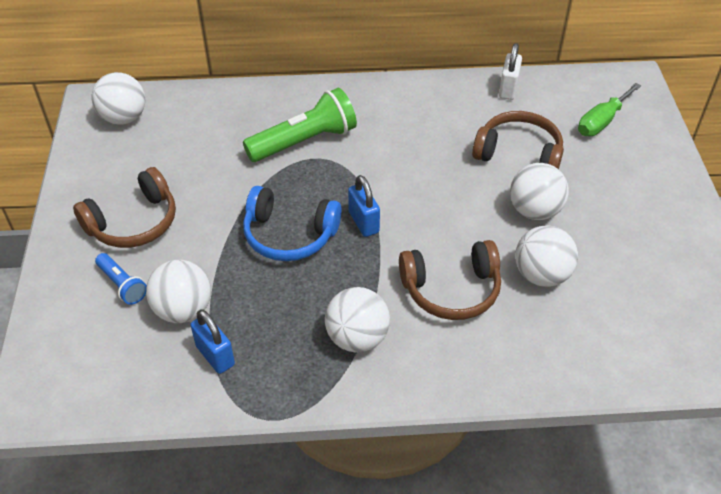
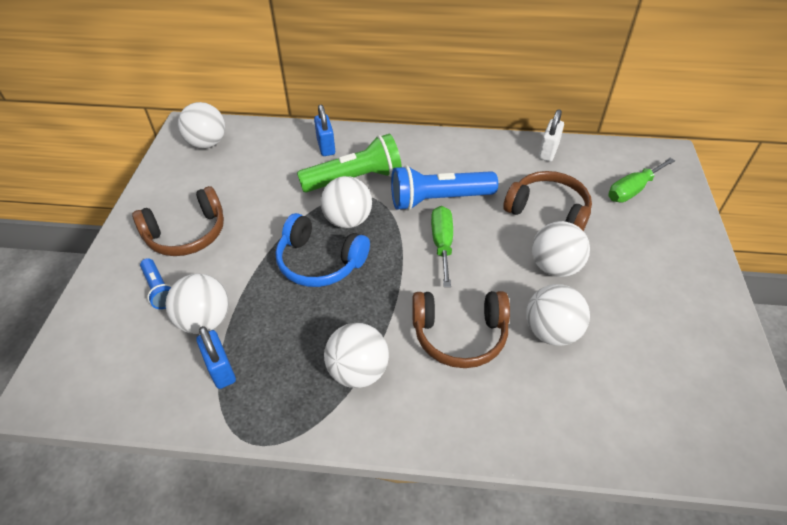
camera: 10 degrees right, 0 degrees up
(308, 187) = (348, 220): none -> white ball
(363, 222) = (390, 258): blue padlock -> blue padlock (326, 147)
(401, 154) = (438, 200): none -> blue flashlight
(415, 201) = (442, 244): none -> green screwdriver

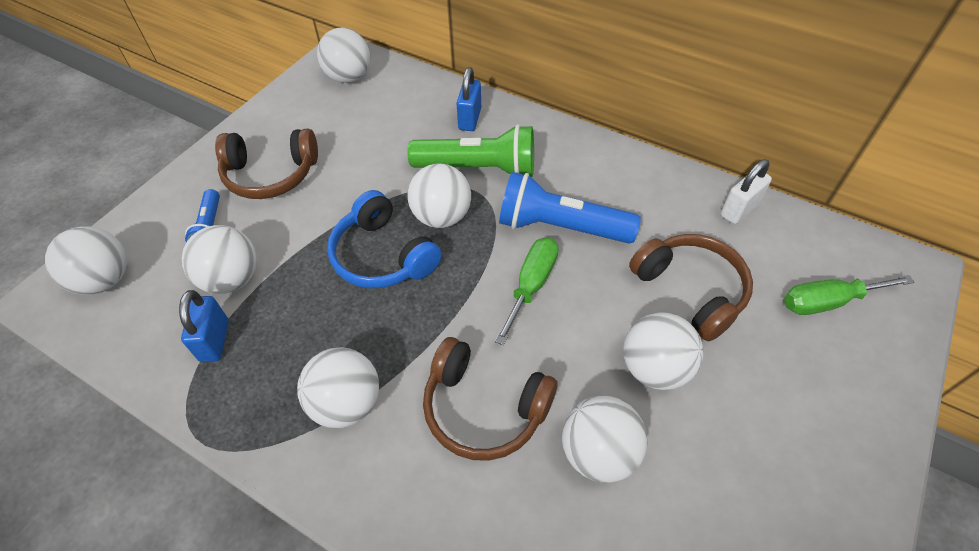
camera: 25 degrees right, 5 degrees up
(87, 362) = (105, 280): none -> white ball

